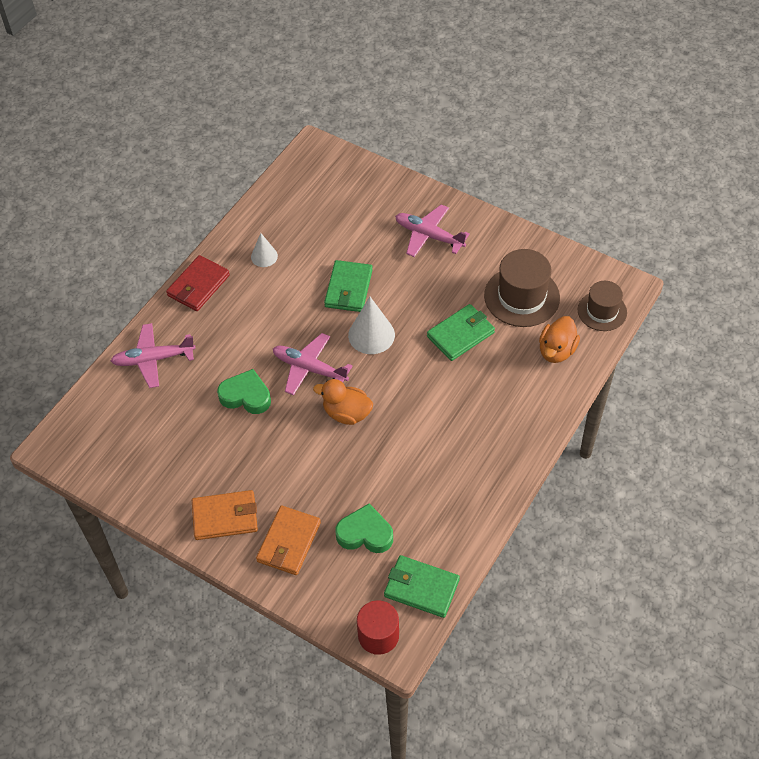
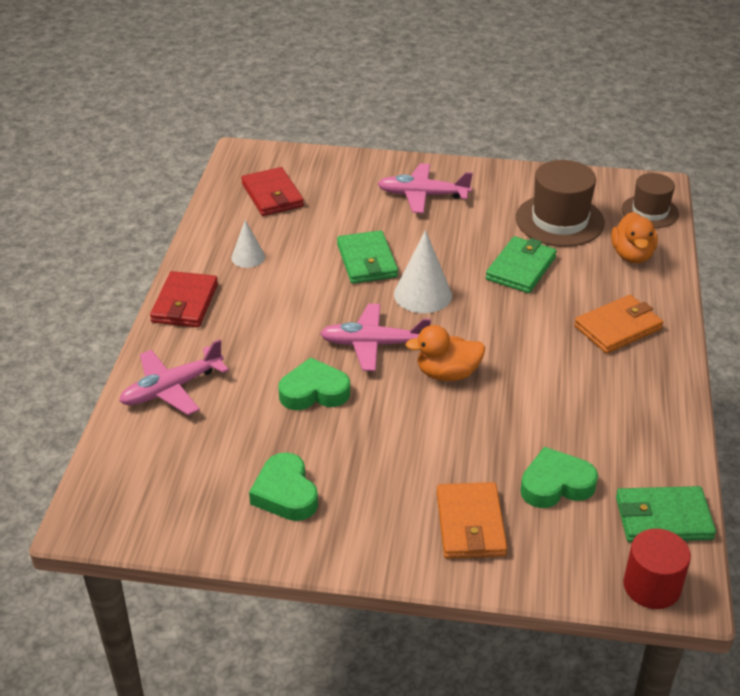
camera: 25 degrees left, 15 degrees down
(183, 472) = (285, 493): none -> green heart
(225, 517) = (371, 523): orange wallet -> orange wallet (618, 327)
(314, 199) = (272, 195): none -> red wallet

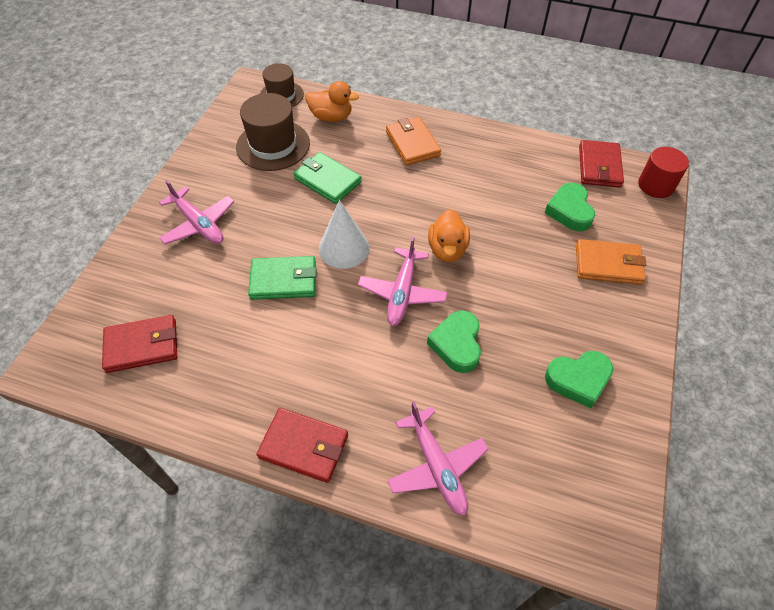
camera: 80 degrees left, 15 degrees up
(248, 257) = (244, 379): white cone -> none
(422, 195) = (199, 224): pink plane -> pink plane turned 60 degrees counterclockwise
(663, 518) = (599, 166): green wallet -> red wallet

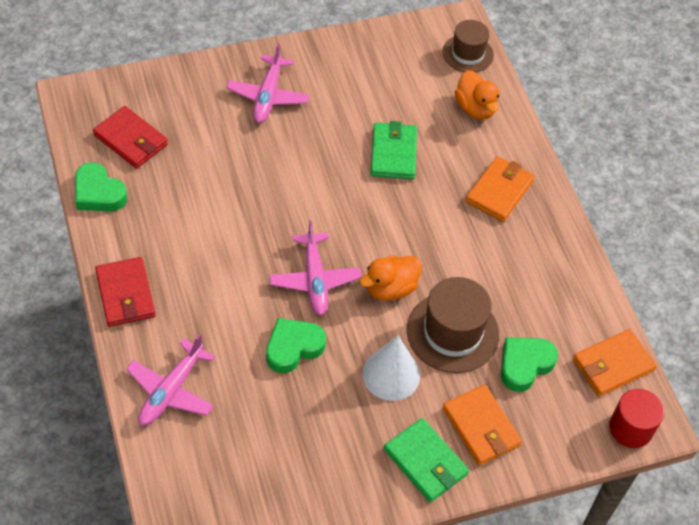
camera: 50 degrees right, 0 degrees up
(273, 145) = (399, 88): brown hat -> brown hat (452, 332)
(284, 280) = (260, 189): green wallet -> green wallet (425, 462)
(344, 248) = (327, 211): white cone -> white cone (391, 374)
(402, 292) = (315, 280): pink plane -> pink plane turned 75 degrees counterclockwise
(578, 380) = (327, 456): green heart -> green heart (98, 193)
(599, 166) = (612, 365): red wallet -> orange wallet

